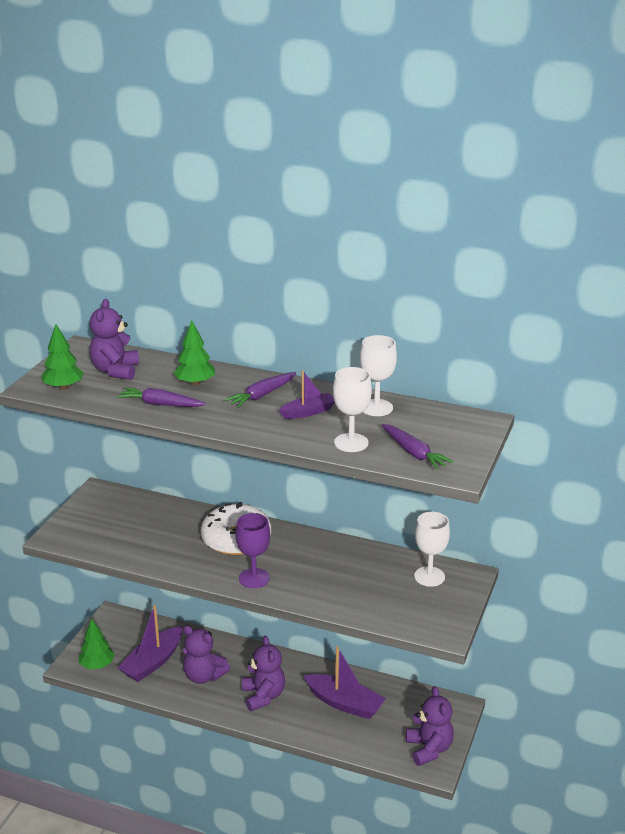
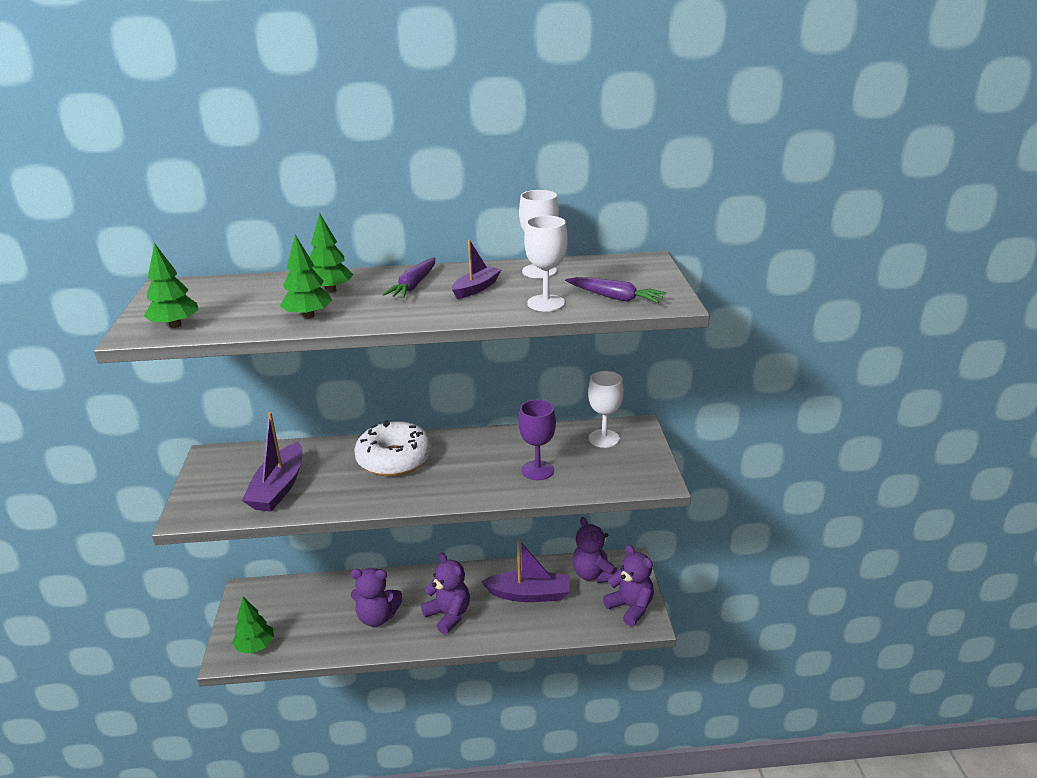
camera: 25 degrees left, 0 degrees up
(115, 371) = (228, 298): purple teddy bear -> purple teddy bear (593, 574)
(153, 662) = (315, 622): purple boat -> purple boat (278, 488)
(160, 404) = (308, 316): purple carrot -> green tree
(254, 578) = (440, 490): purple goblet -> purple goblet (537, 470)

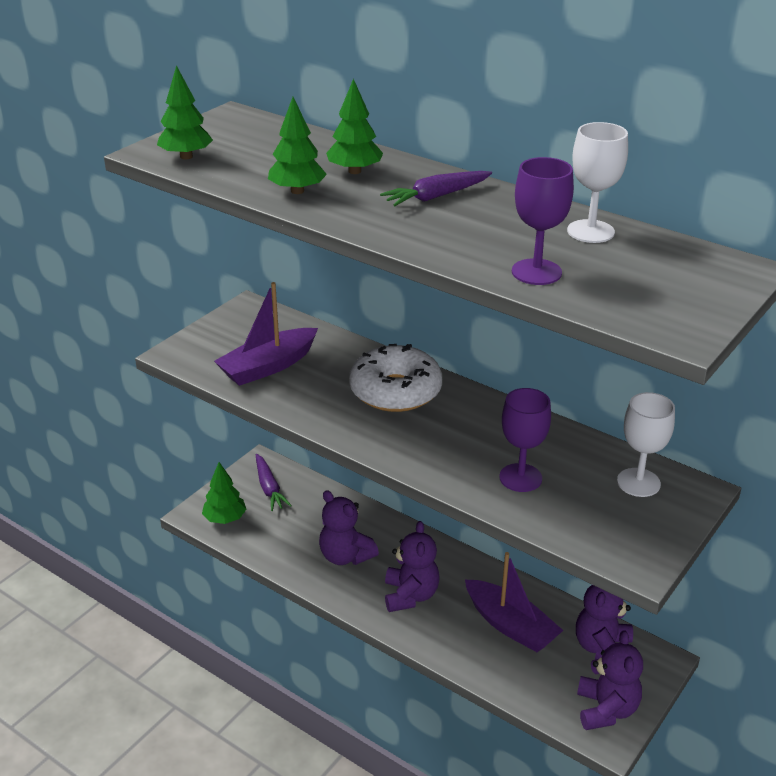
camera: 40 degrees right, 5 degrees up
(476, 288) = (492, 225): purple boat -> none
(546, 303) = (536, 272): white goblet -> purple goblet
(615, 297) = (624, 298): purple carrot -> purple carrot (269, 488)

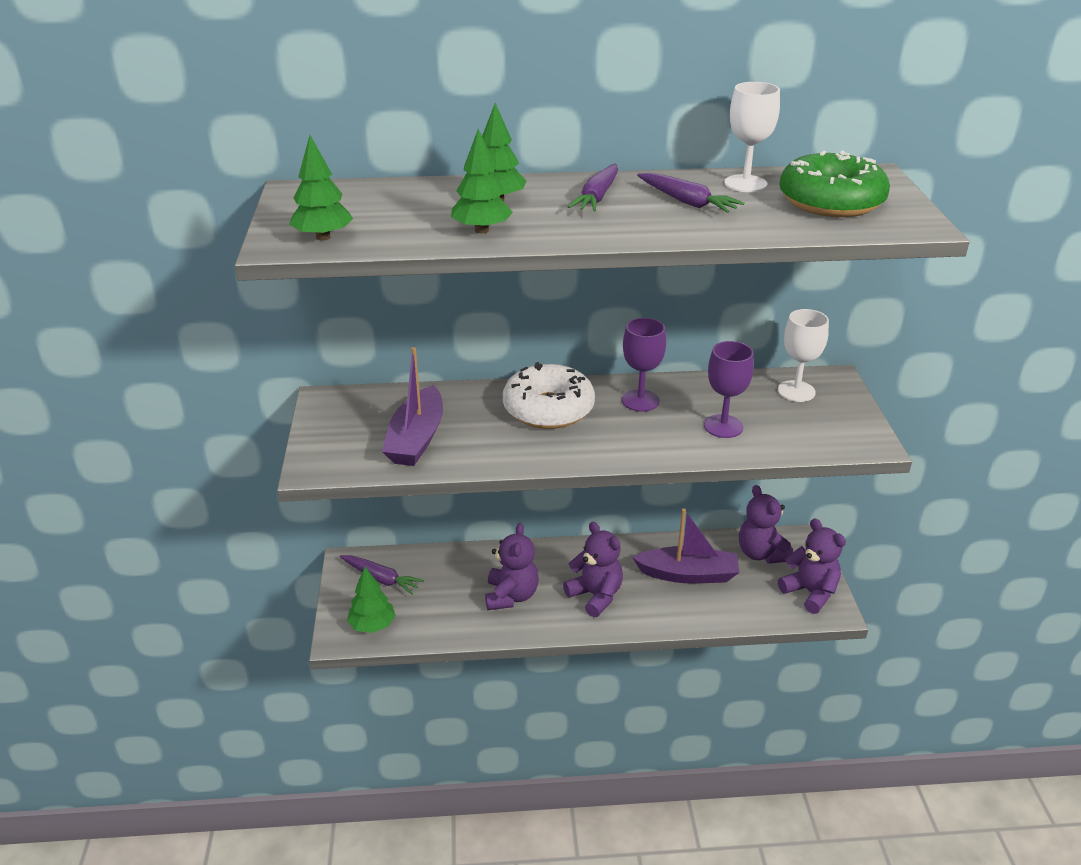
camera: 40 degrees left, 0 degrees up
(345, 556) = (511, 596): purple teddy bear -> purple teddy bear turned 90 degrees counterclockwise
(503, 228) = (687, 202): none -> purple carrot
(536, 272) = (766, 222): purple goblet -> purple goblet (640, 401)
(638, 277) = (831, 202): none -> green donut

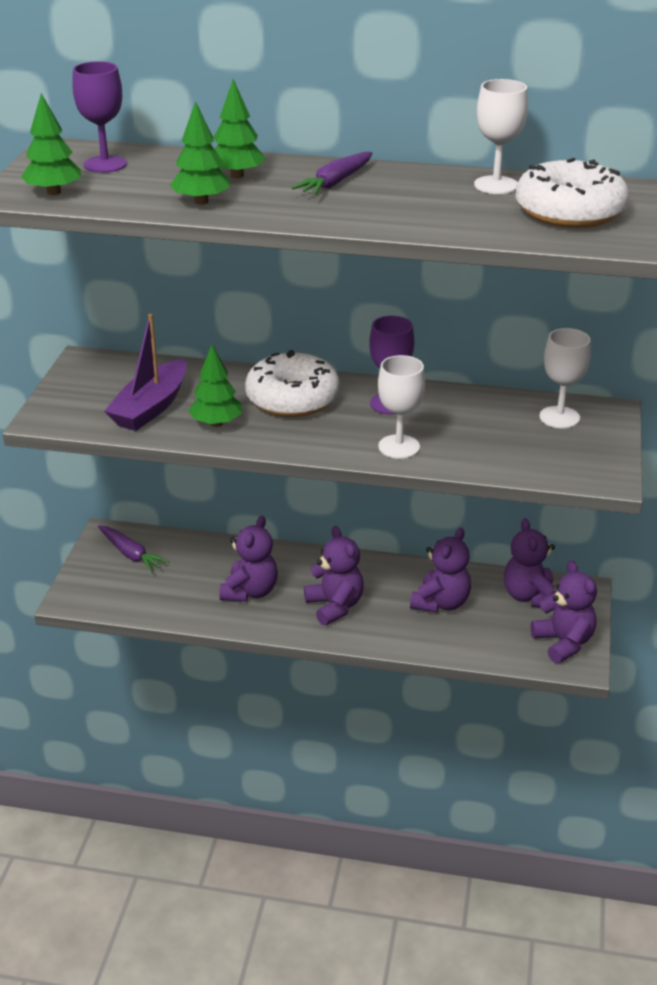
camera: 15 degrees right, 0 degrees up
(372, 625) = (105, 594): green tree -> green tree (216, 423)
(672, 442) = (399, 447): none -> white goblet
(687, 202) = (421, 196): purple carrot -> none
(688, 574) = (441, 603): purple boat -> purple teddy bear
(723, 426) = (460, 440): purple goblet -> purple goblet (105, 164)
(831, 202) = (569, 212): green donut -> white donut

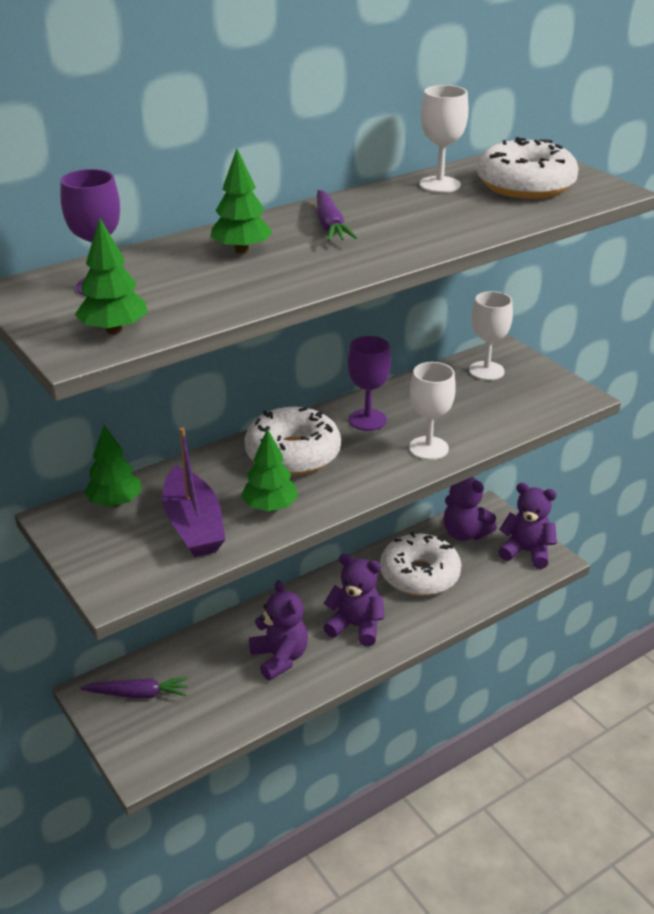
camera: 45 degrees left, 0 degrees up
(201, 201) = (265, 282): green tree -> green tree (115, 502)
(441, 603) = (419, 575): purple teddy bear -> white donut

